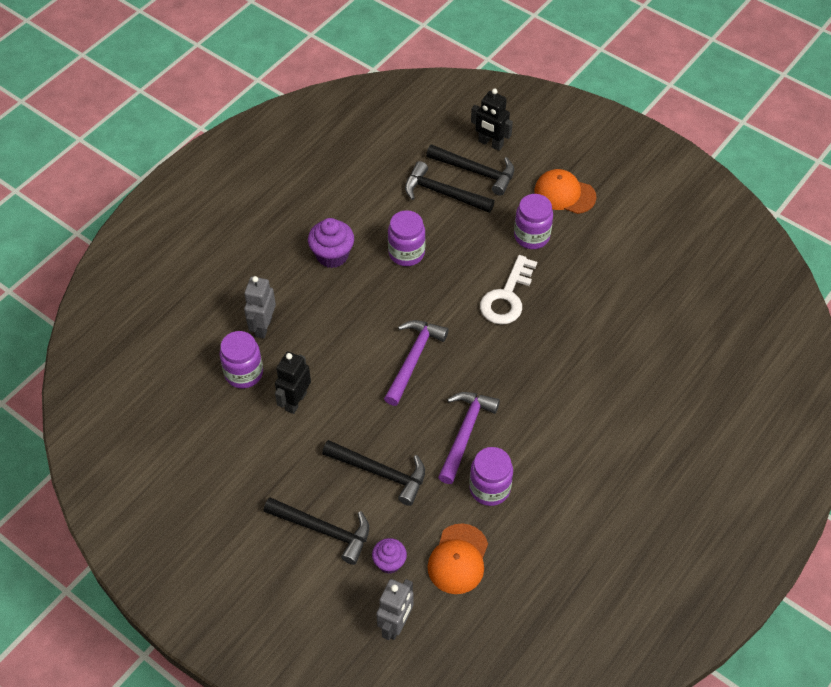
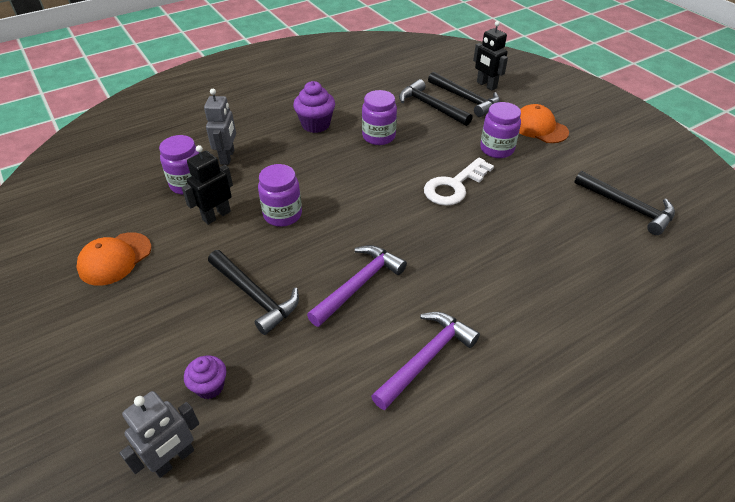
camera: 20 degrees right, 10 degrees down
(263, 327) = (227, 157): grey robot -> grey robot turned 150 degrees clockwise
(323, 530) = (165, 331): black hammer -> black hammer (627, 207)
(413, 359) = (341, 211): purple hammer -> purple hammer (426, 358)
(458, 559) = (285, 408): orange cap -> orange cap (115, 259)
(489, 488) = (358, 344): purple jar -> purple jar (282, 215)

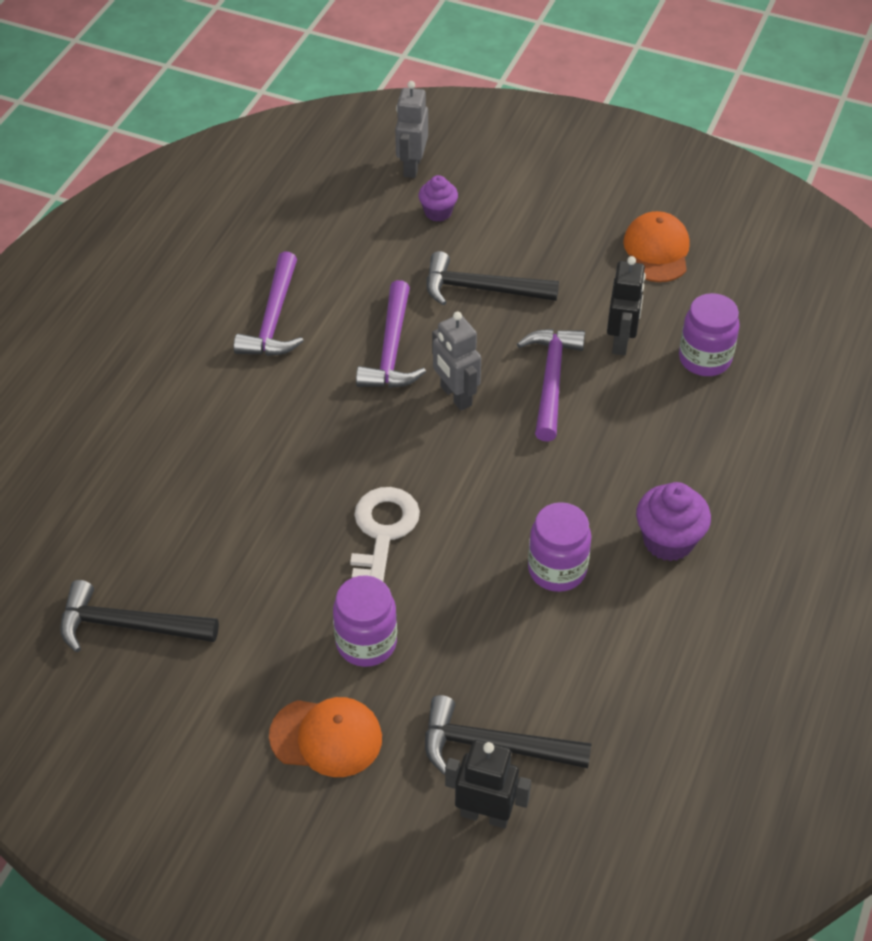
camera: 145 degrees right, 5 degrees up
(227, 157) = (712, 419): grey robot -> grey robot (455, 396)
(282, 215) = (551, 380): purple jar -> purple hammer
(431, 106) = (536, 688): black hammer -> none

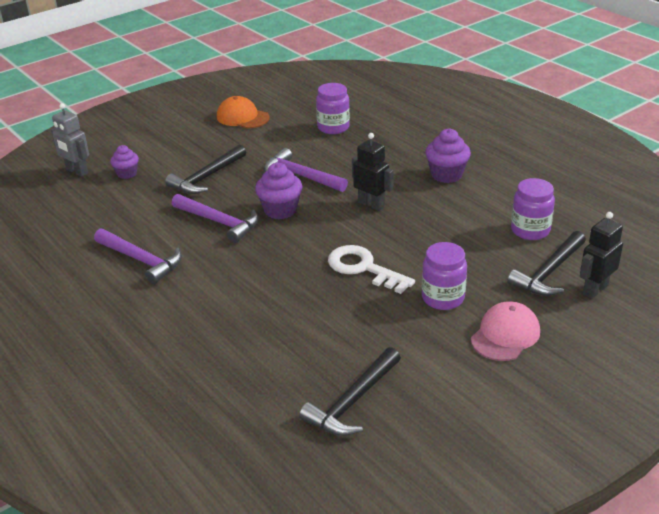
camera: 60 degrees left, 15 degrees down
(326, 737) = (505, 335): orange cap -> pink cap
(455, 396) = (280, 210): grey robot -> purple cupcake
(557, 569) = (439, 214): purple jar -> purple jar (530, 230)
(621, 341) = (295, 147): black robot -> black robot (371, 204)

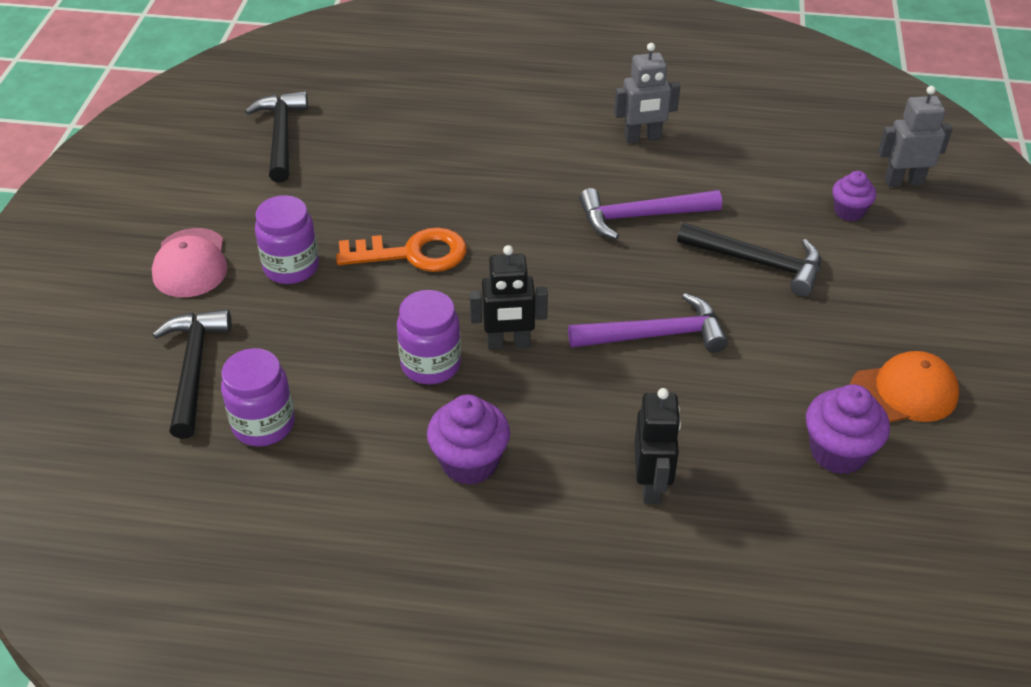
camera: 135 degrees right, 10 degrees up
(141, 260) = (642, 138): purple hammer -> grey robot
(207, 177) = (757, 262): black hammer -> black hammer turned 120 degrees clockwise
(280, 210) = (601, 270): purple cupcake -> purple cupcake (838, 452)
(333, 127) = (751, 460): purple jar -> purple jar (431, 364)
(363, 268) = (413, 253): white key -> orange key
(595, 289) = (121, 375): black robot -> black robot (651, 485)

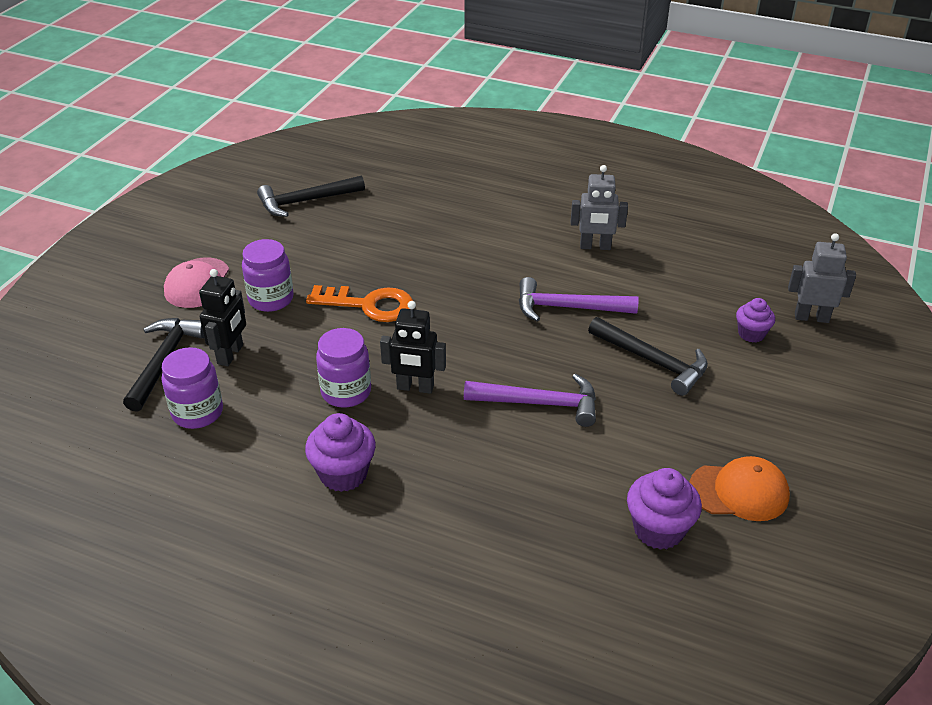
camera: 15 degrees right, 5 degrees down
(281, 136) = (306, 201): black hammer -> black hammer turned 120 degrees counterclockwise
(651, 485) = (484, 522): black robot -> black robot (230, 354)

